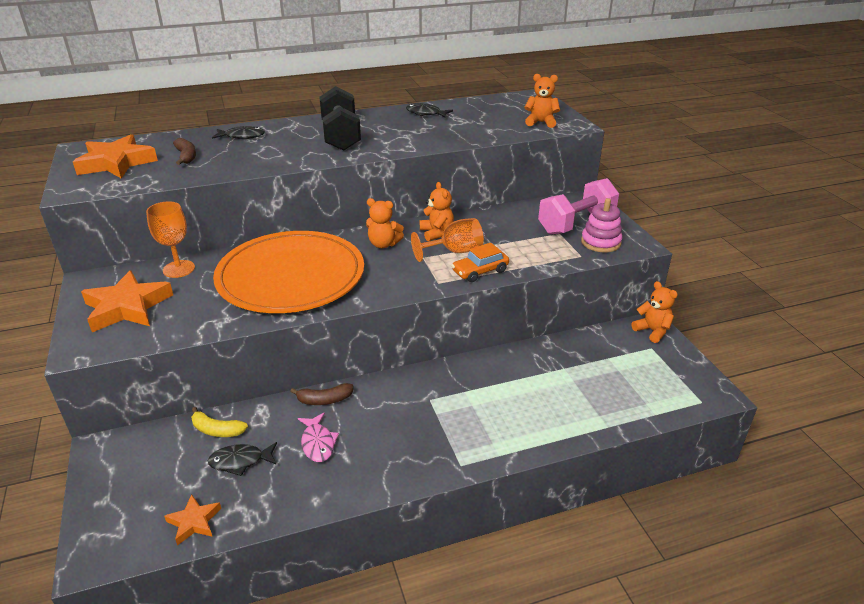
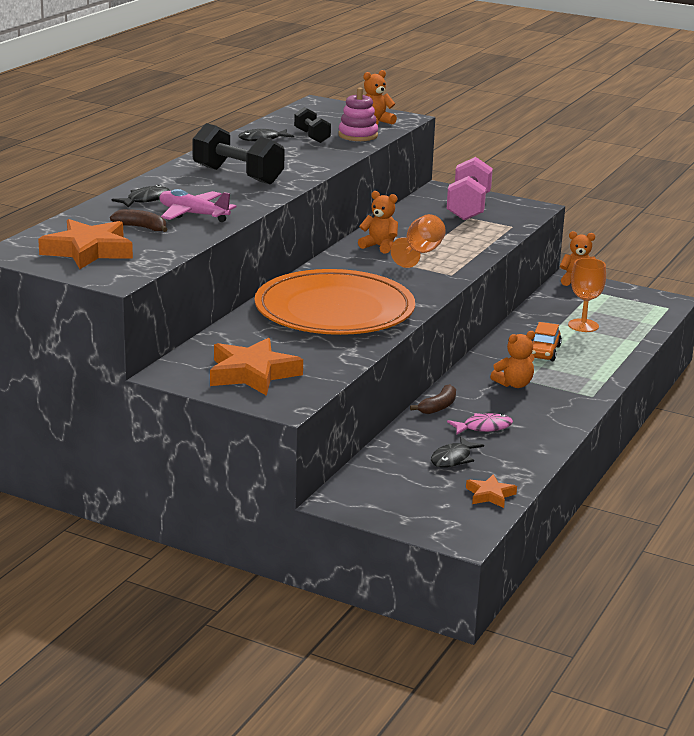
camera: 45 degrees left, 10 degrees down
(179, 269) = (227, 339): orange goblet -> orange goblet (583, 325)
(217, 430) = (399, 454): yellow banana -> none
(238, 157) = (193, 214): none -> pink plane
(318, 443) = (483, 427): pink fish -> pink fish turned 45 degrees counterclockwise
(383, 244) = (356, 267): orange teddy bear -> orange teddy bear (514, 384)
(465, 121) = (312, 136): none -> black dumbbell
(480, 271) = (465, 258): orange car -> orange car (543, 352)
(600, 242) = (508, 214): pink stacking toy -> pink stacking toy (358, 135)

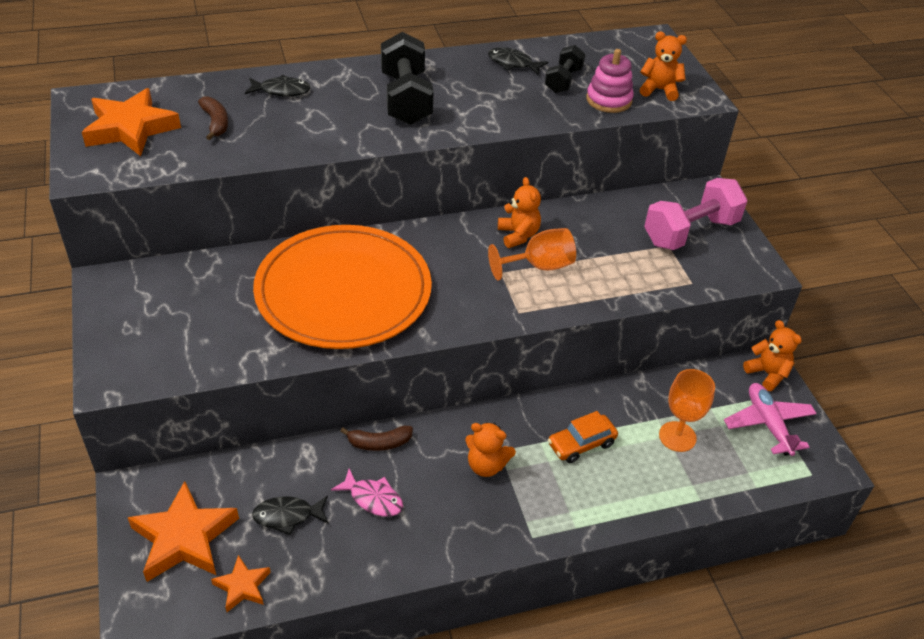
camera: 45 degrees right, 20 degrees up
(193, 214) = (280, 129): pink plane -> pink plane (768, 424)
(252, 373) = (155, 324): orange star -> orange star (184, 538)

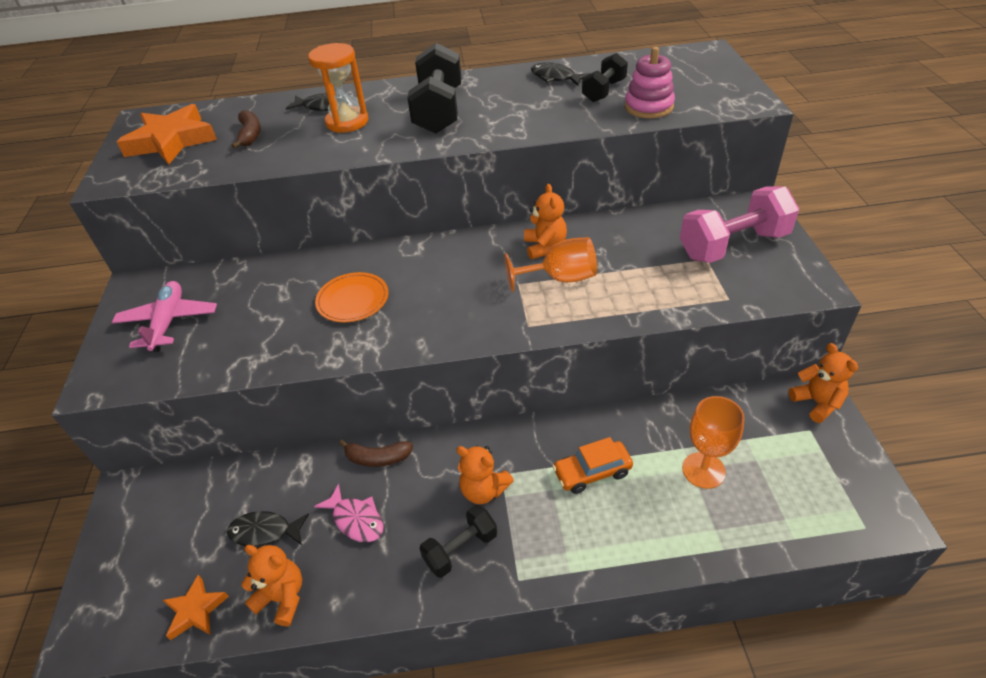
camera: 15 degrees right, 0 degrees up
(184, 538) = (157, 549): orange star -> none
(315, 110) = (347, 122): none -> orange hourglass
(343, 291) = (353, 300): orange plate -> orange plate, size x0.41
(476, 516) = (460, 549): none -> black dumbbell
(659, 90) = (706, 96): orange teddy bear -> orange teddy bear (282, 597)
(768, 424) = (814, 462): pink plane -> pink plane (168, 322)

